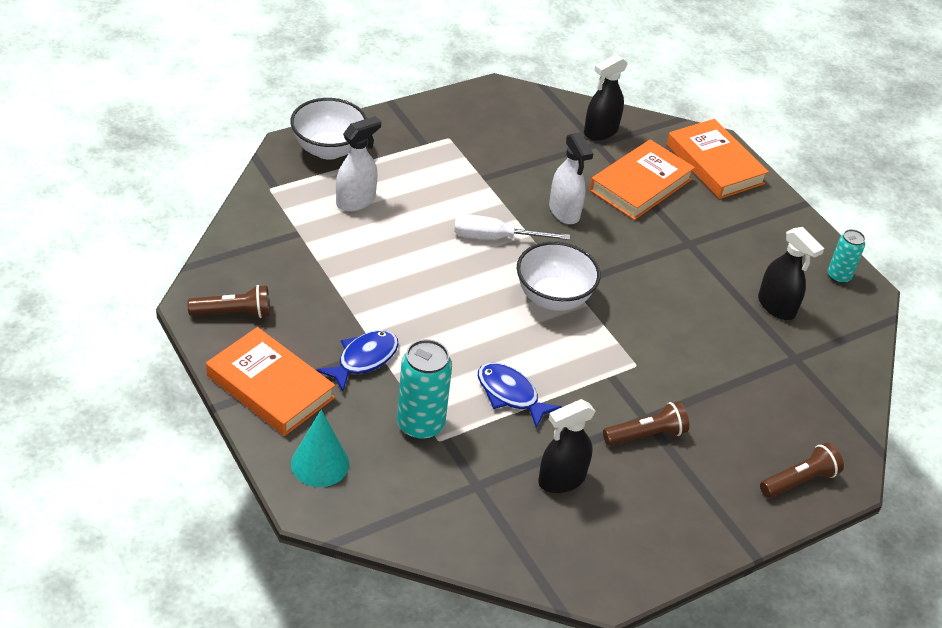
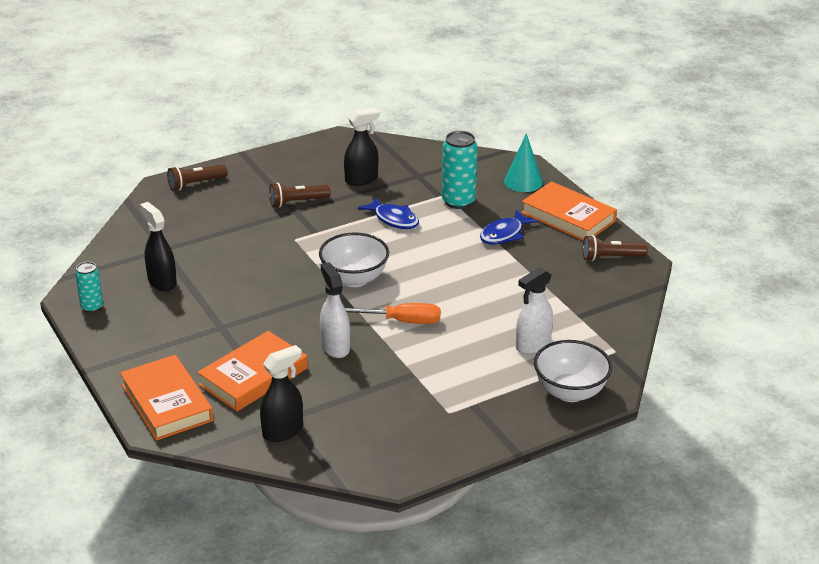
camera: 175 degrees left, 10 degrees down
(496, 238) = (401, 321): white screwdriver -> orange screwdriver

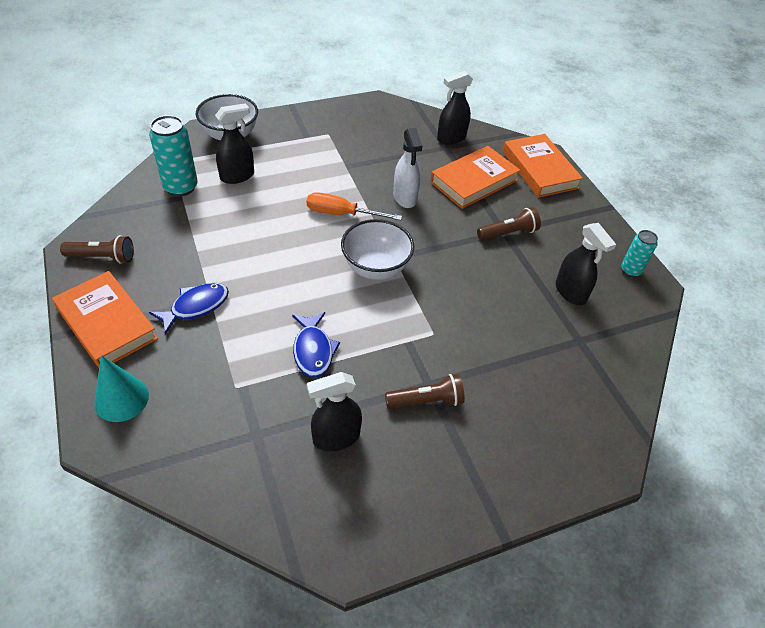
camera: 175 degrees left, 15 degrees up
(196, 184) = (563, 462): brown flashlight -> brown flashlight (508, 233)
(393, 219) = (313, 350): blue fish -> blue fish turned 150 degrees counterclockwise
(458, 201) = (224, 371): turquoise can -> turquoise can (181, 187)
(532, 345) = (237, 176): white spray bottle -> black spray bottle

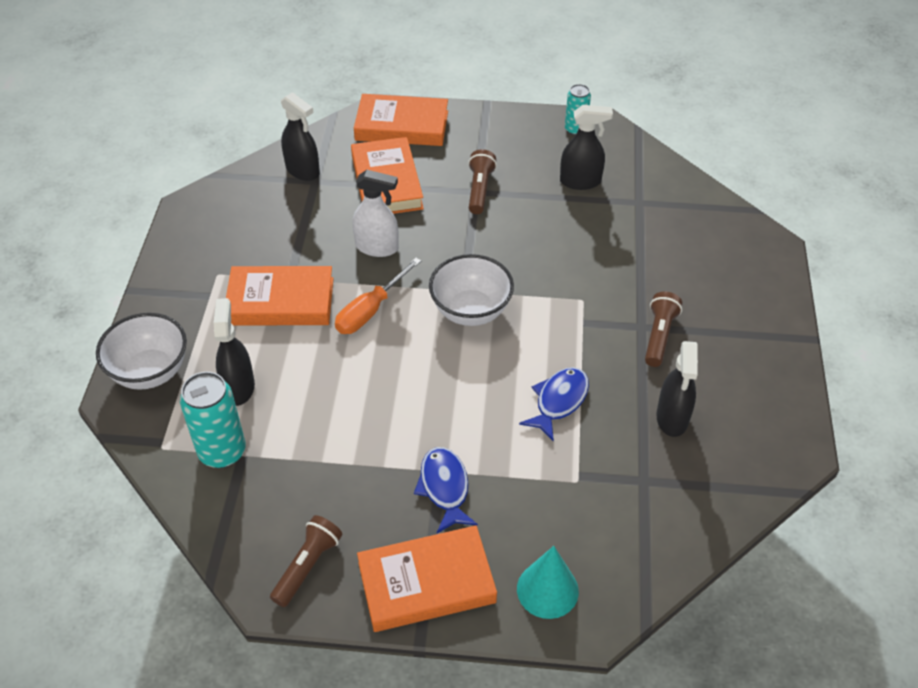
camera: 60 degrees left, 0 degrees up
(313, 350) = (559, 401): blue fish -> blue fish turned 75 degrees counterclockwise
(322, 169) = (280, 301): none -> orange book
(451, 138) = (303, 171): black spray bottle -> black spray bottle turned 45 degrees counterclockwise

